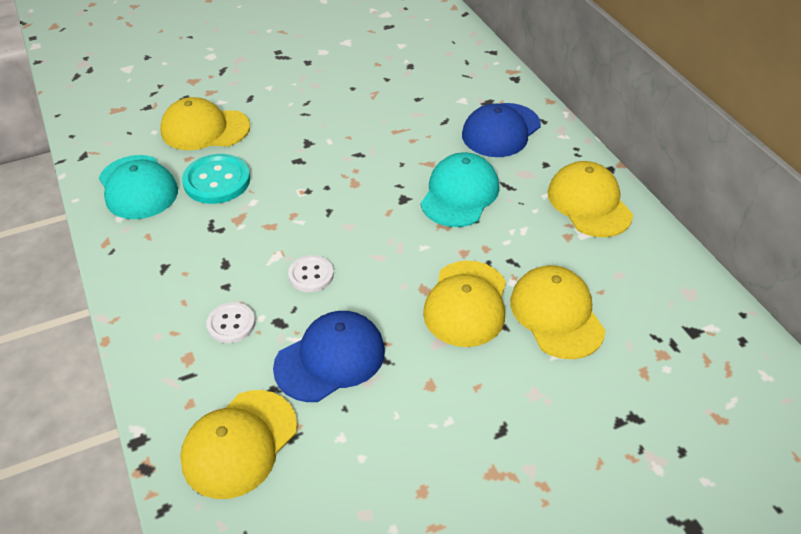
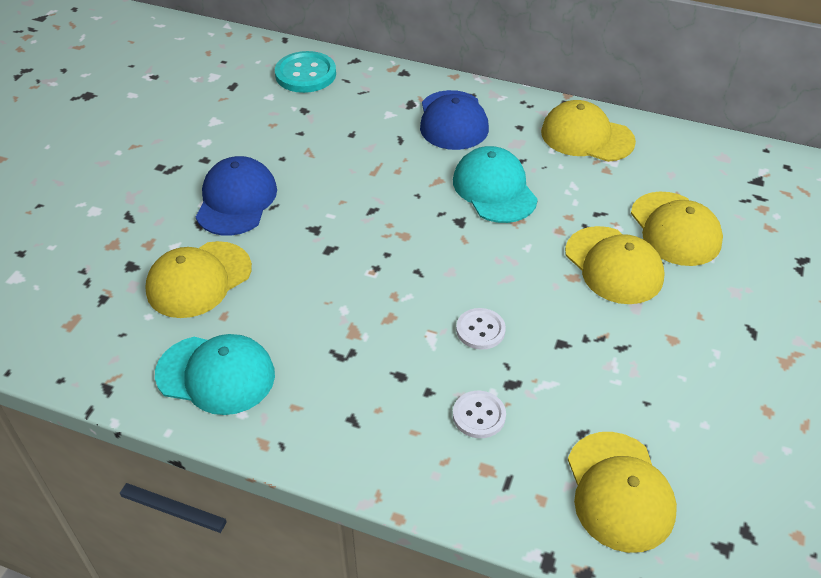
camera: 45 degrees left, 0 degrees up
(217, 181) = (284, 315): turquoise button -> turquoise button (305, 74)
(330, 359) = (586, 378): blue cap -> blue cap (236, 200)
(556, 314) = (675, 229): yellow cap -> yellow cap turned 135 degrees counterclockwise

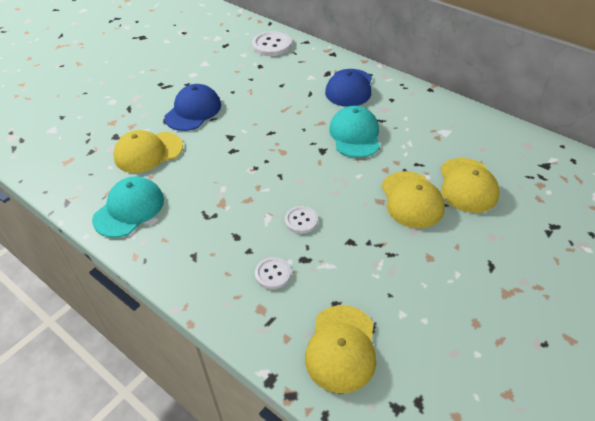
camera: 20 degrees right, 0 degrees up
(216, 374) = (129, 209): turquoise cap -> turquoise cap turned 90 degrees counterclockwise
(305, 74) = (271, 45): turquoise button -> white button
(587, 137) = (434, 114): yellow cap -> none

